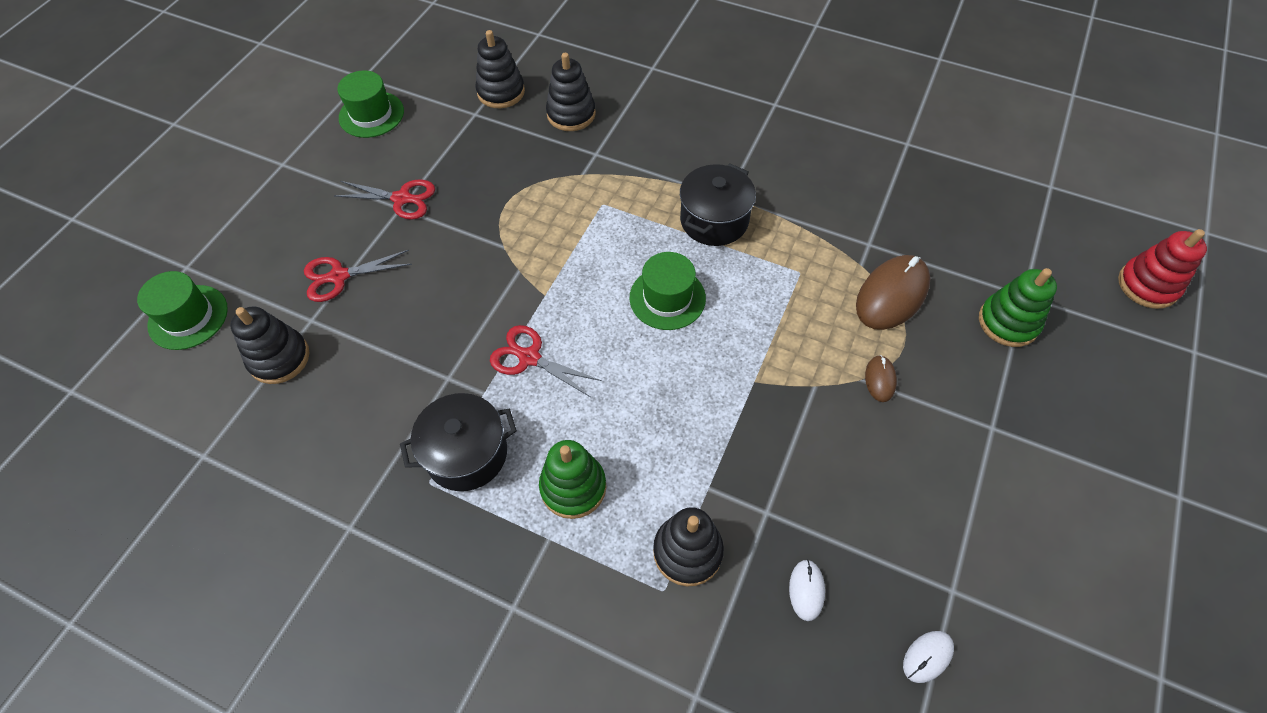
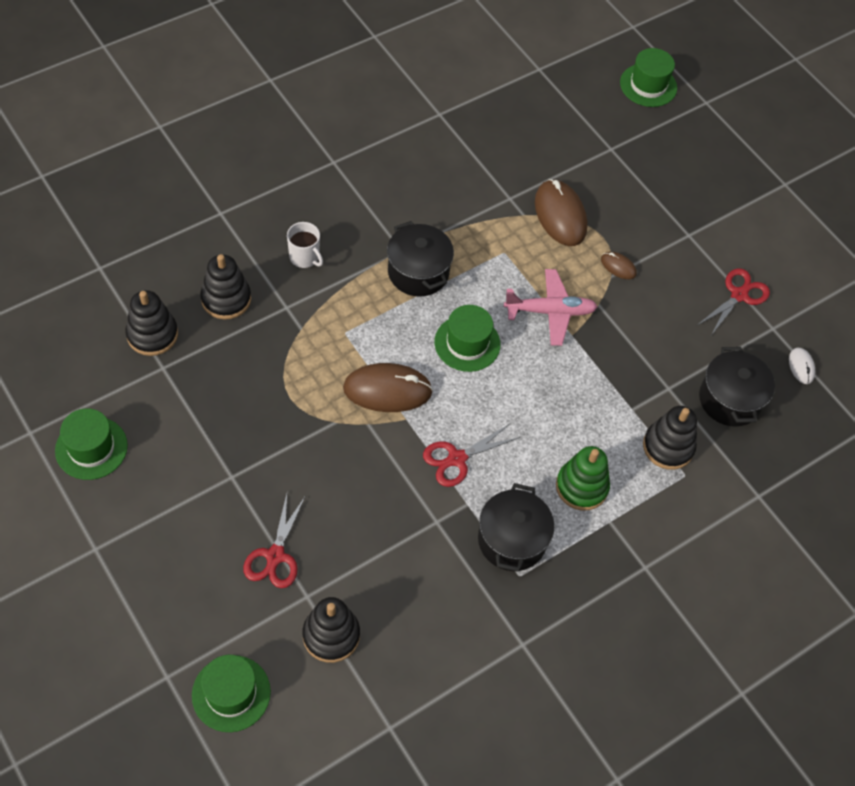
camera: 65 degrees left, 0 degrees up
(401, 198) = (222, 470): red scissors -> red scissors (739, 295)
(565, 265) = (387, 390): none -> brown mouse
(657, 138) = (305, 257): none -> white mug
(765, 347) = (550, 312): none -> pink plane
(806, 590) = (730, 399): white mouse -> black pot
(1008, 322) = (624, 172): green stacking toy -> none
(1147, 285) = (648, 85): red stacking toy -> green hat

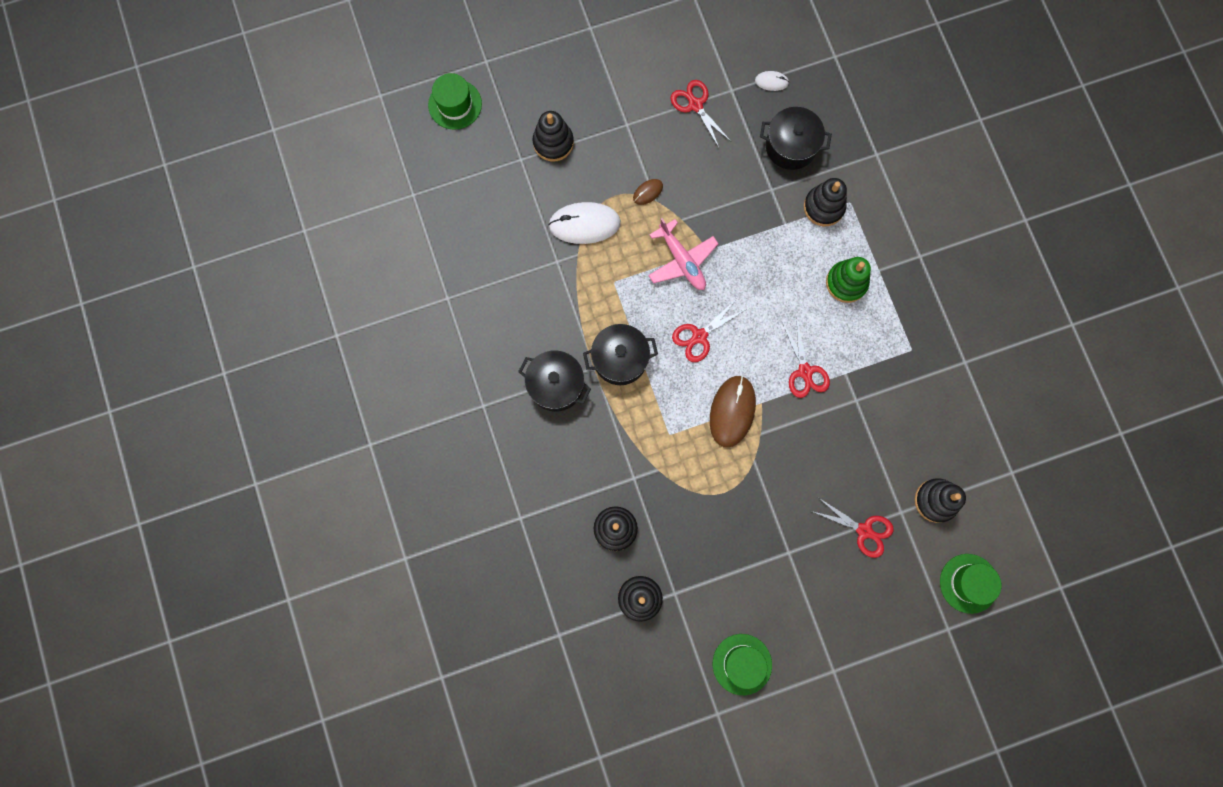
camera: 70 degrees left, 20 degrees up
(305, 257) = (584, 452): white mug -> none
(467, 343) = (699, 336): green hat -> red scissors
(512, 540) = (881, 347): black pot -> black pot (556, 385)
(550, 312) = (682, 260): pink plane -> pink plane turned 135 degrees clockwise
(560, 215) = (584, 224): brown mouse -> white mouse
(641, 173) = (553, 142): none -> black stacking toy

